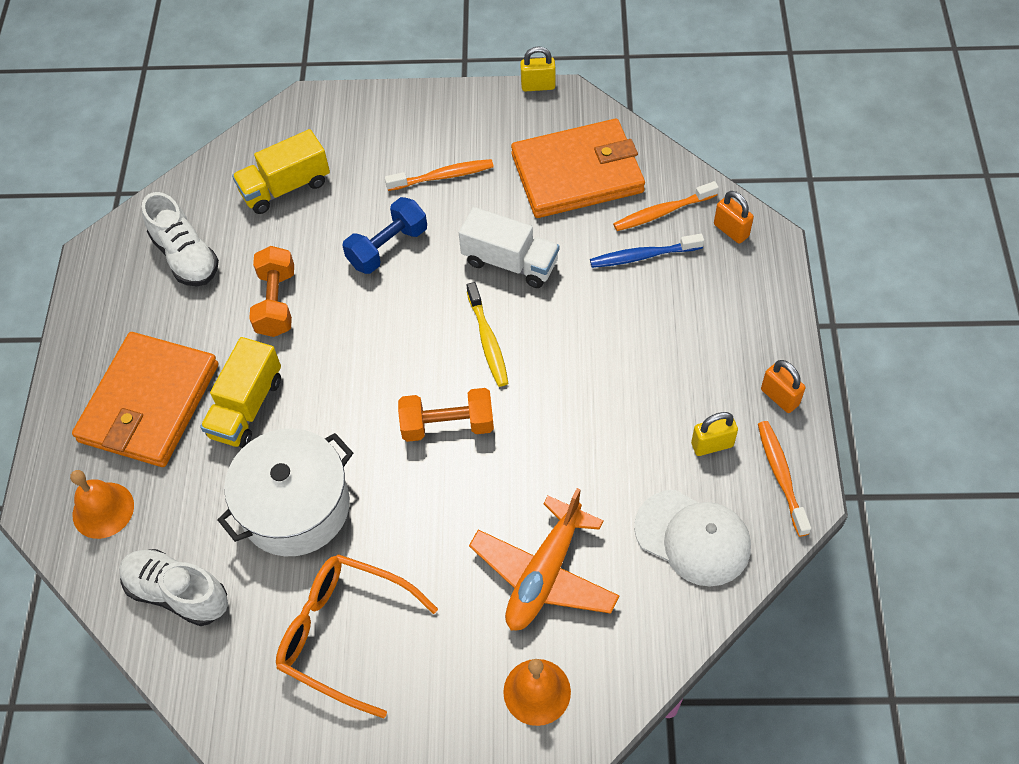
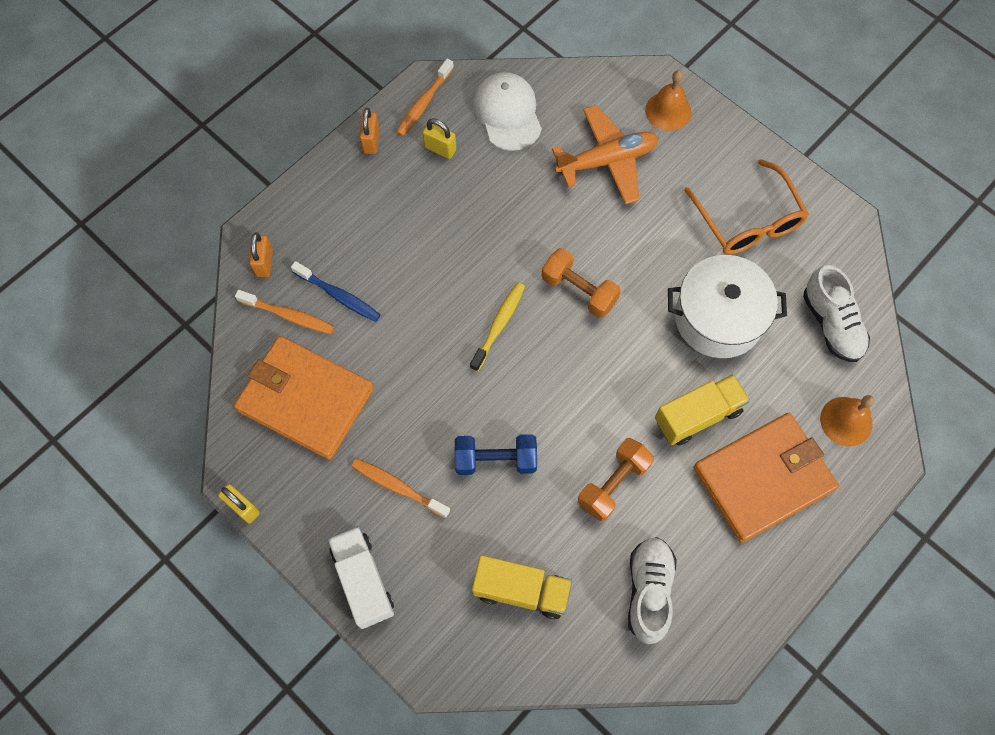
camera: 140 degrees left, 10 degrees up
(510, 262) = (426, 369): white truck -> white truck (363, 580)

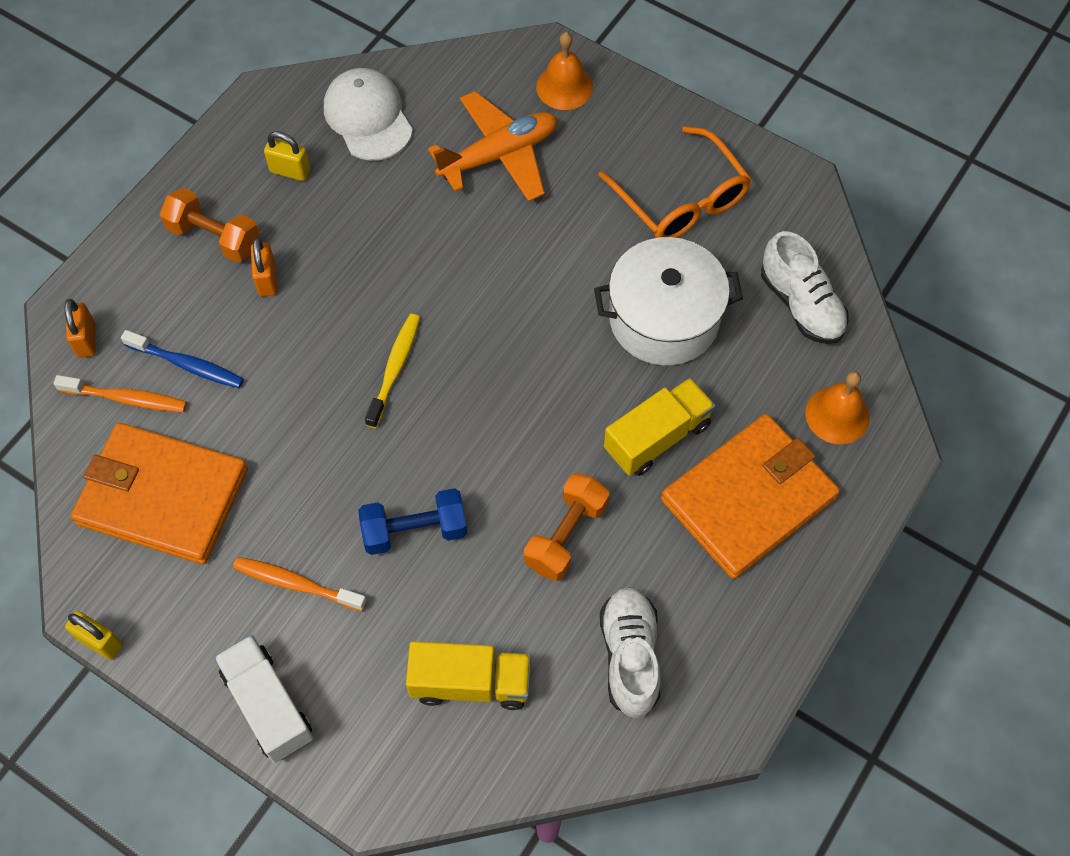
camera: 10 degrees left, 5 degrees down
(371, 141) = (202, 174): orange padlock -> orange padlock (267, 279)
(424, 103) = (262, 120): orange toothbrush -> none
(579, 290) = (488, 312): orange dumbbell -> orange dumbbell (214, 237)

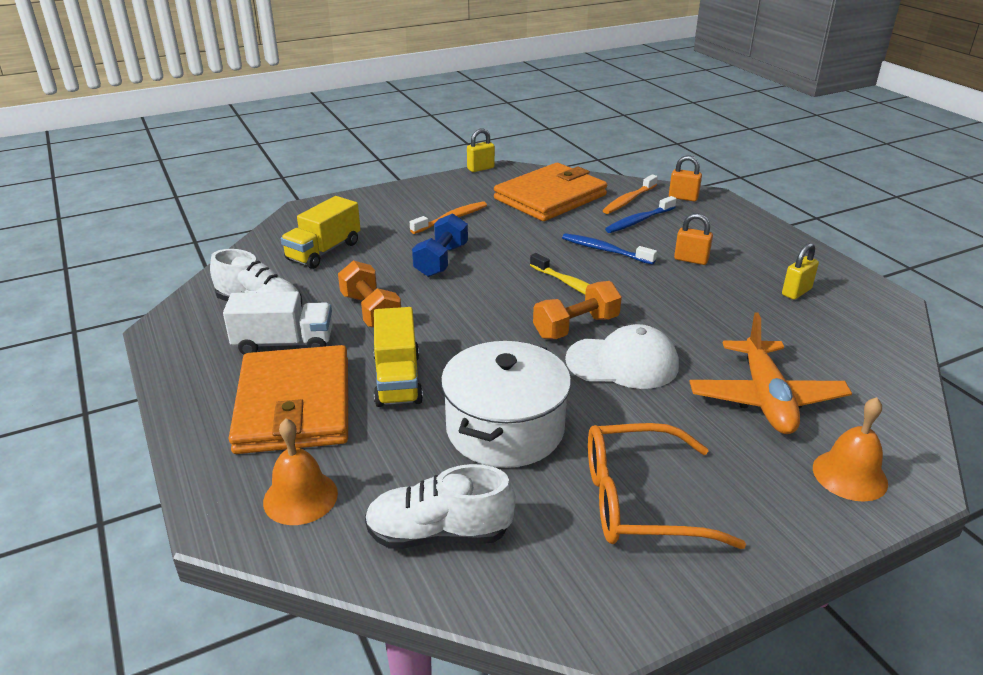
camera: 120 degrees right, 30 degrees down
(214, 237) = (744, 250): orange dumbbell -> orange dumbbell (576, 327)
(268, 705) = (392, 197): white truck -> white truck (284, 343)
(290, 370) = (605, 250): none -> blue toothbrush
(368, 117) = (846, 342): white cap -> white cap (622, 363)

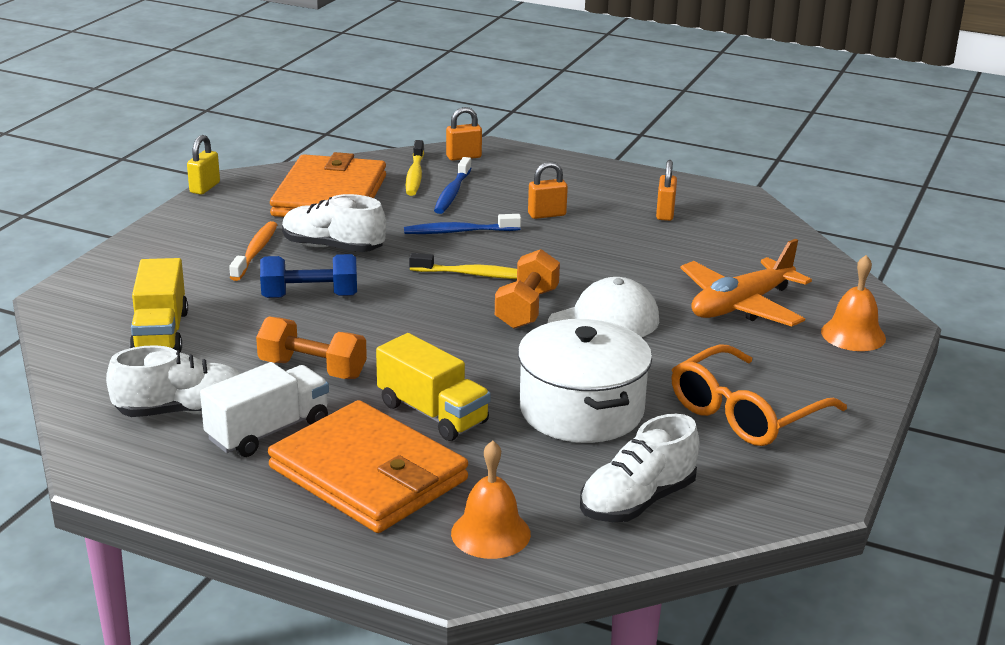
camera: 40 degrees left, 5 degrees down
(441, 260) = (310, 296): blue dumbbell -> blue dumbbell turned 75 degrees counterclockwise
(503, 232) = (333, 247): none -> white shoe
(628, 200) = (415, 175): orange toothbrush -> yellow toothbrush
(765, 398) = (741, 306): orange plane -> orange plane turned 90 degrees clockwise
(796, 292) = (665, 213): yellow padlock -> orange padlock

